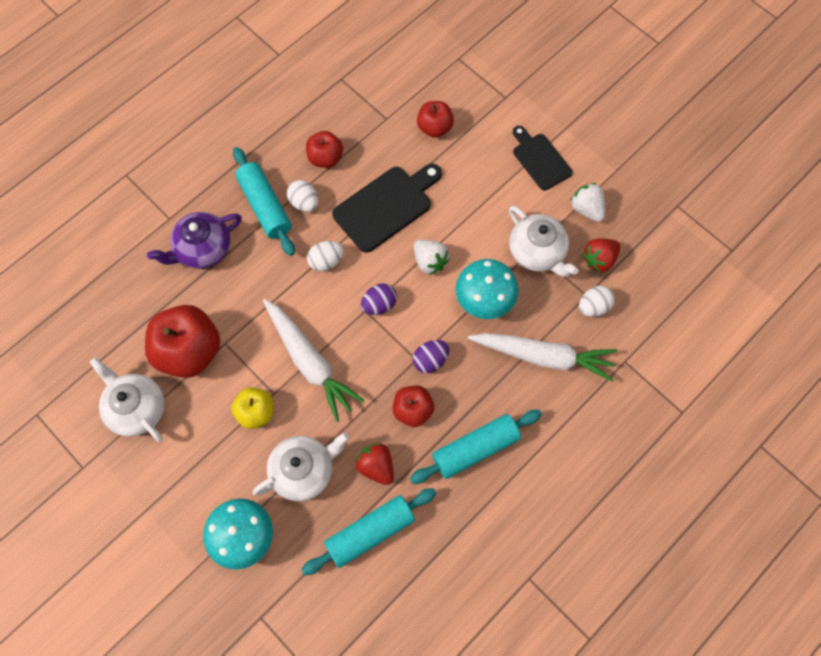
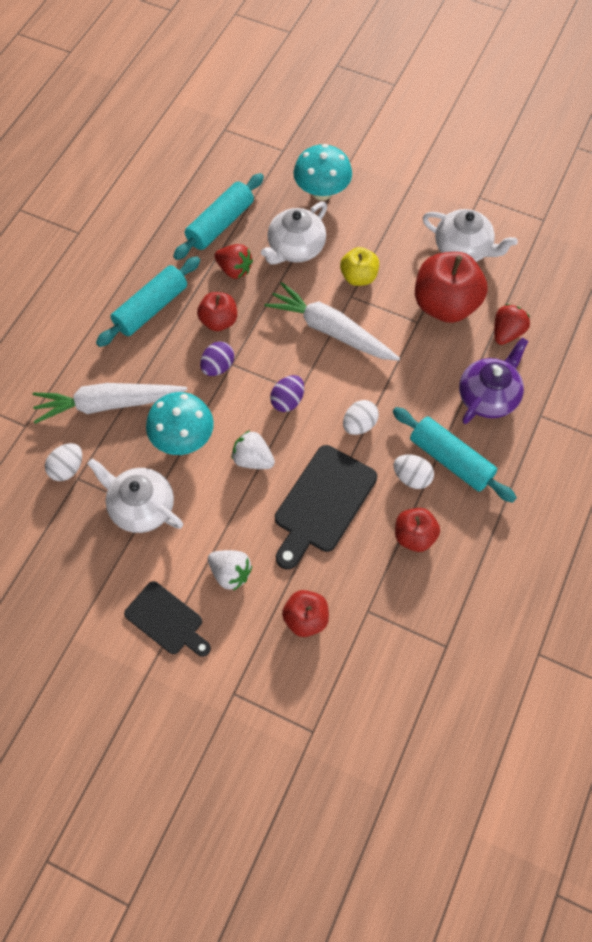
camera: 160 degrees right, 5 degrees down
(586, 209) = (97, 576): white strawberry -> white strawberry (230, 573)
(599, 259) = (71, 521): red strawberry -> red strawberry (506, 333)

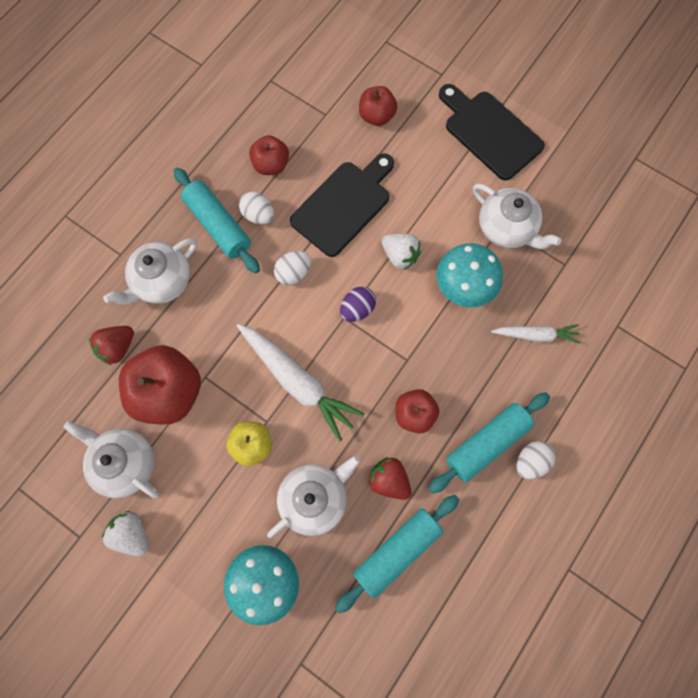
camera: 170 degrees left, 10 degrees up
(67, 468) = (575, 275): white egg -> white egg (530, 461)
(108, 404) = (535, 335): white carrot -> white carrot, size x0.57
(167, 620) = (490, 132): black cutting board -> black cutting board, size x1.53
(218, 367) = (421, 359): purple egg -> none
(230, 573) = (433, 160): white strawberry -> white strawberry (132, 533)
(488, 396) = (162, 281): purple teapot -> white teapot

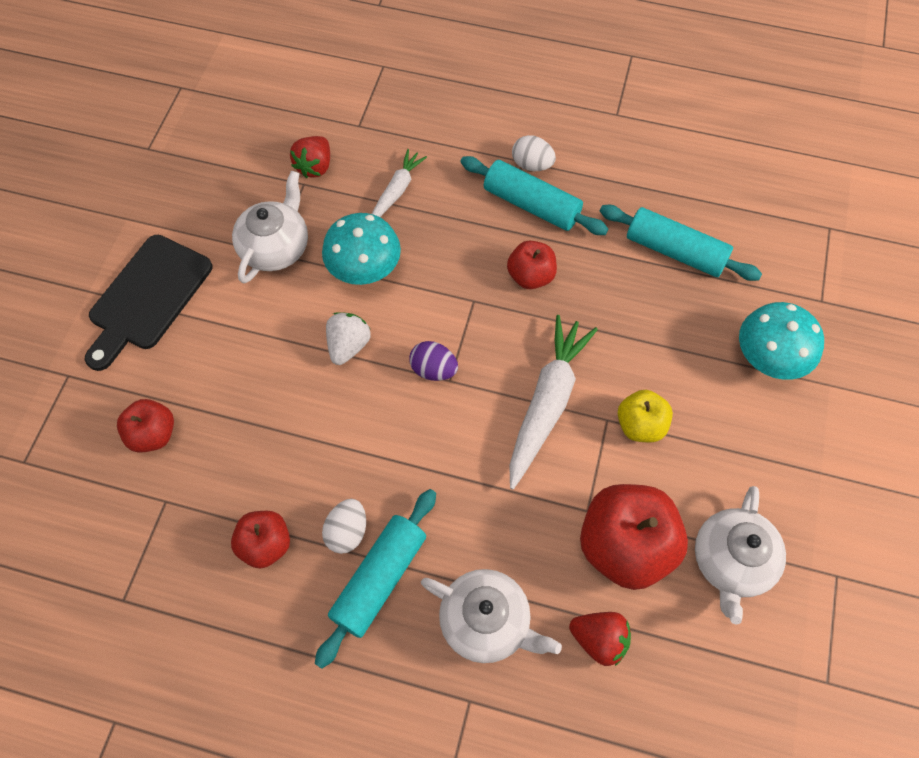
camera: 110 degrees left, 10 degrees down
(132, 533) = (799, 515): white strawberry -> none
(293, 273) = (414, 457): white egg -> none
(314, 498) = (664, 342): white teapot -> none
(344, 205) = (300, 430): black cutting board -> none
(389, 480) = (610, 279): red strawberry -> red strawberry (315, 166)
(535, 335) = (396, 191): white carrot -> white carrot turned 45 degrees clockwise

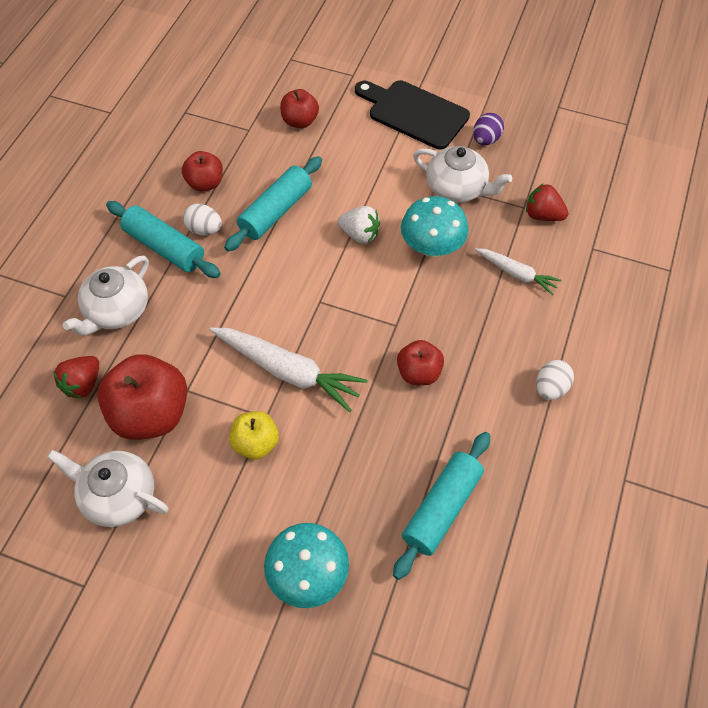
camera: 95 degrees right, 5 degrees down
(433, 369) = (331, 291): purple egg -> purple egg (486, 140)
(531, 205) = (501, 382): turquoise rolling pin -> turquoise rolling pin (276, 211)

